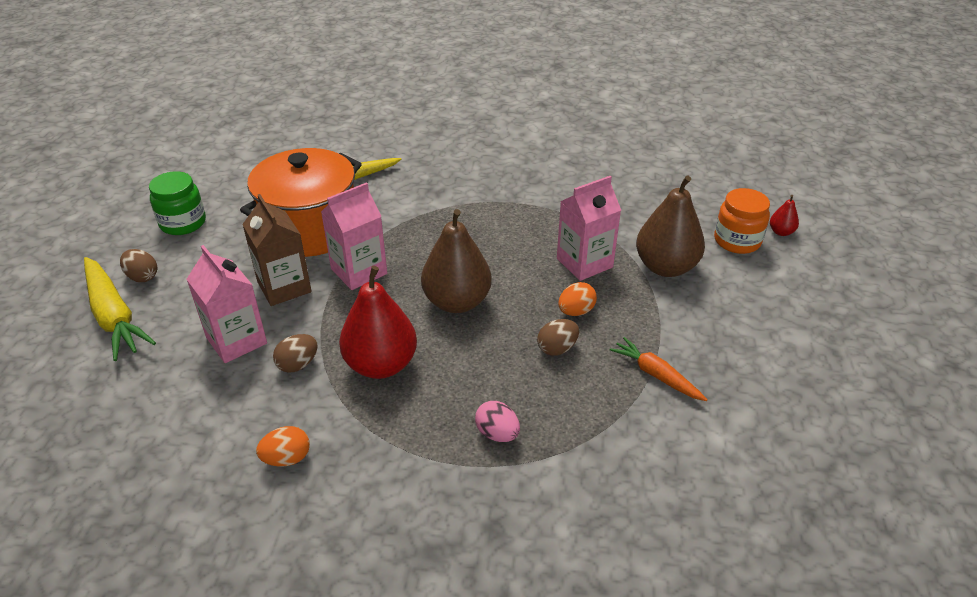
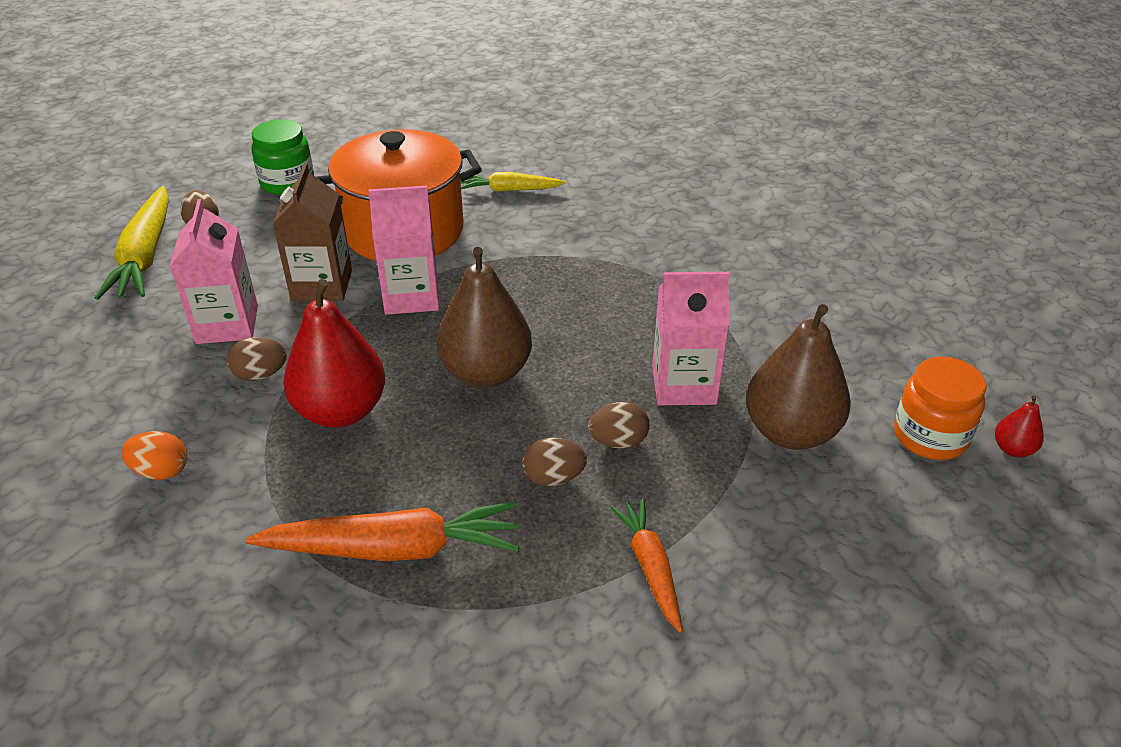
camera: 30 degrees right, 0 degrees up
(497, 434) = (392, 548): pink egg -> orange carrot
(576, 311) = (618, 441): orange egg -> brown egg

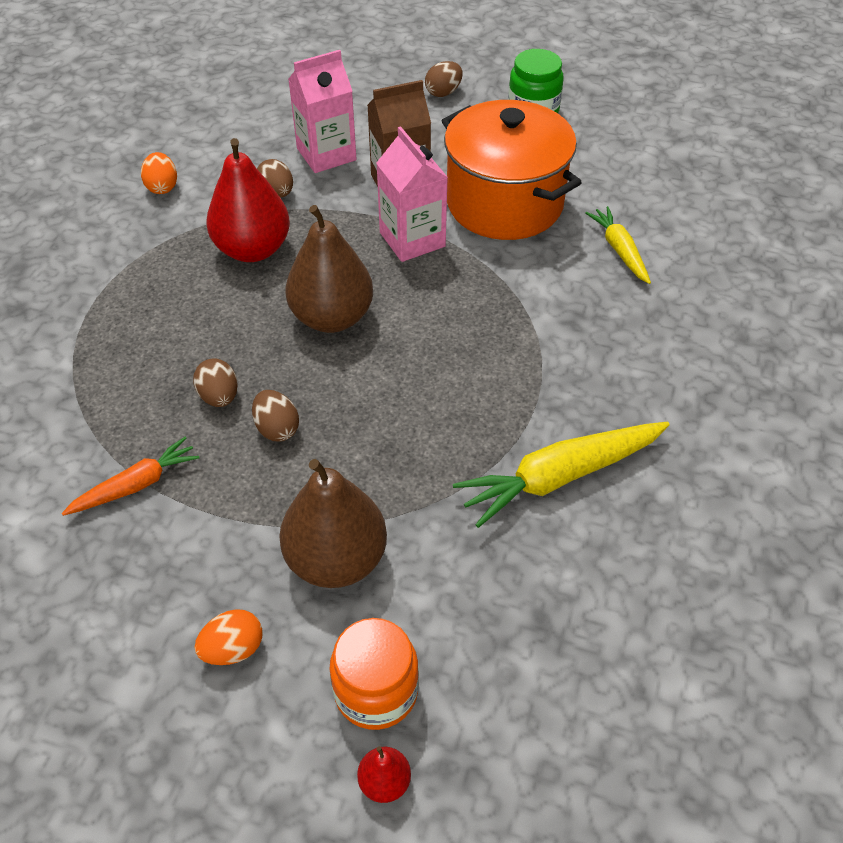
camera: 70 degrees right, 10 degrees up
(145, 255) = (388, 81): yellow carrot -> yellow carrot (561, 476)
(392, 548) = (120, 326): orange carrot -> none
(684, 385) = (372, 459): pink carton -> none
(874, 521) = (233, 649): none -> orange egg

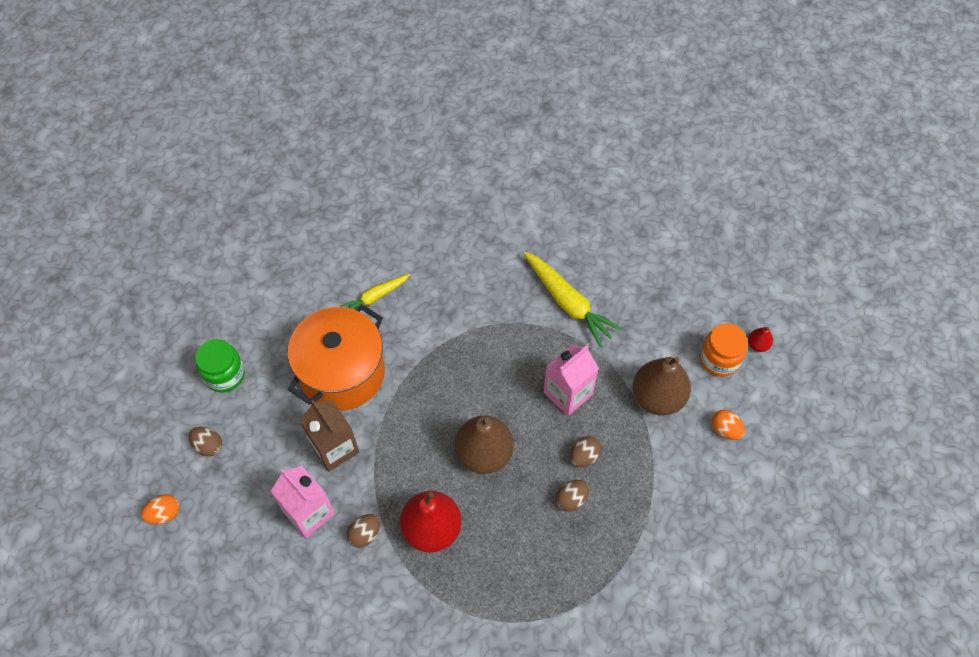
camera: 105 degrees left, 10 degrees up
(135, 485) = (651, 521): orange carrot -> none
(162, 187) = (376, 628): orange egg -> orange egg (164, 514)
(412, 239) = (395, 424): pink carton -> pink carton (568, 393)

